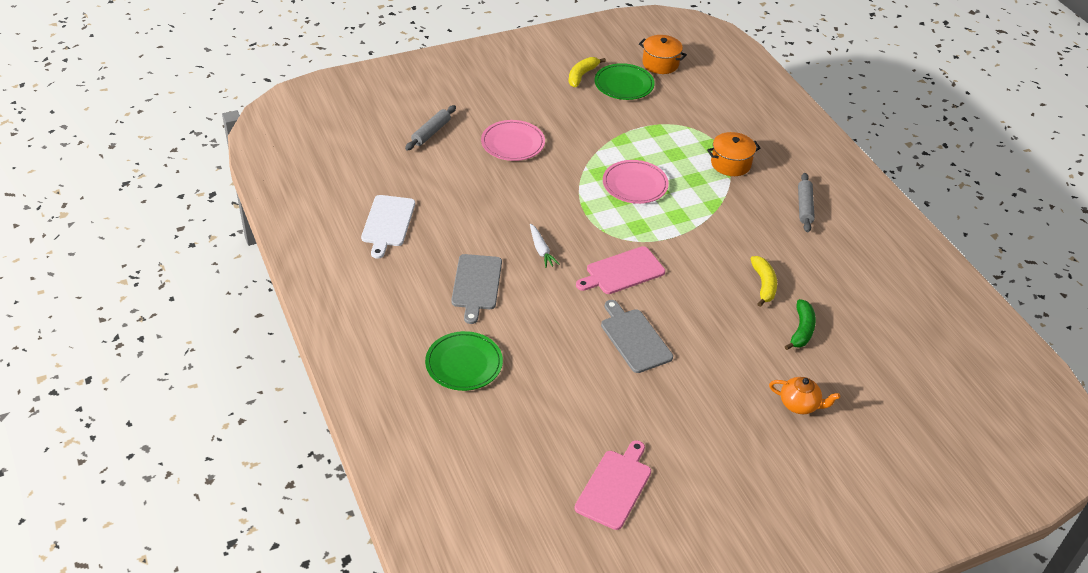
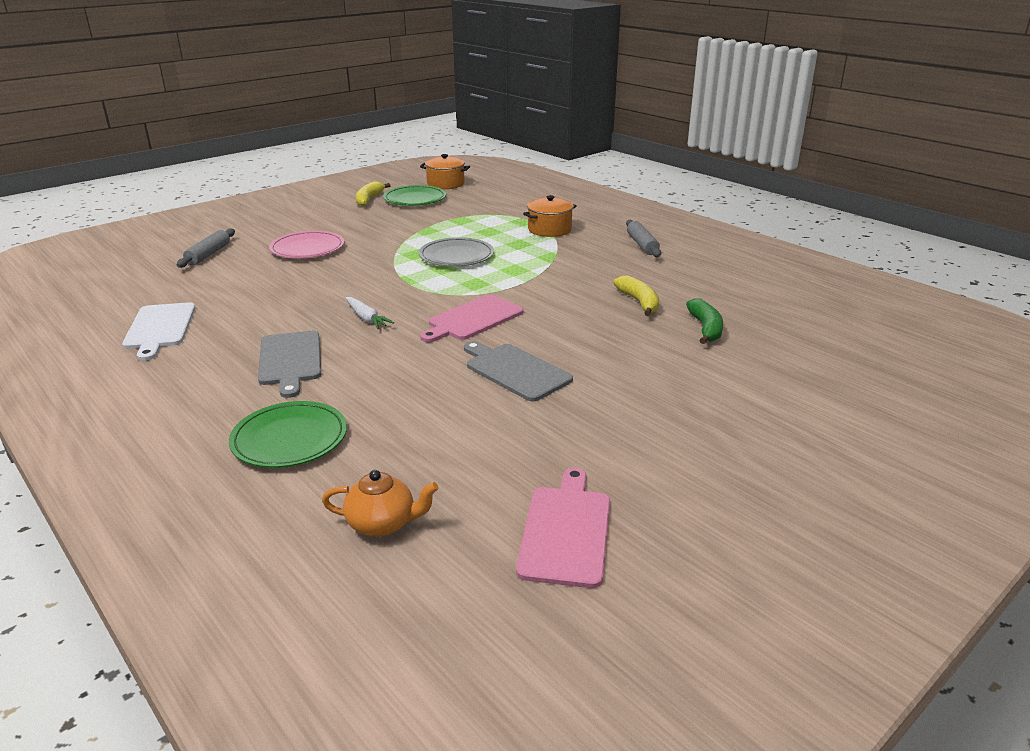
camera: 15 degrees left, 15 degrees down
(635, 185) = (456, 256): pink plate -> grey plate
(799, 404) = (752, 390): orange teapot -> orange teapot (382, 524)

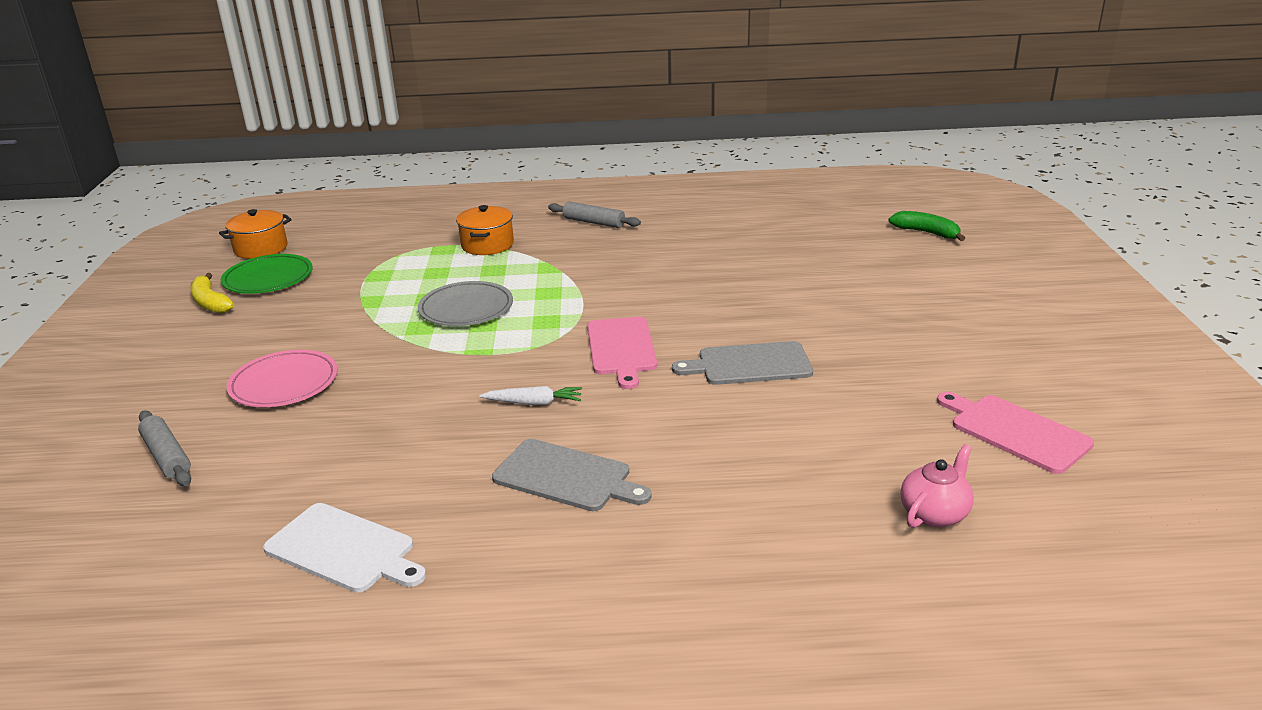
camera: 50 degrees left, 0 degrees up
(289, 439) = (736, 523): green plate -> none
(382, 524) = (934, 513): orange teapot -> pink teapot
(639, 302) = (701, 267): yellow banana -> none
(705, 328) = (783, 262): green banana -> green banana (926, 233)

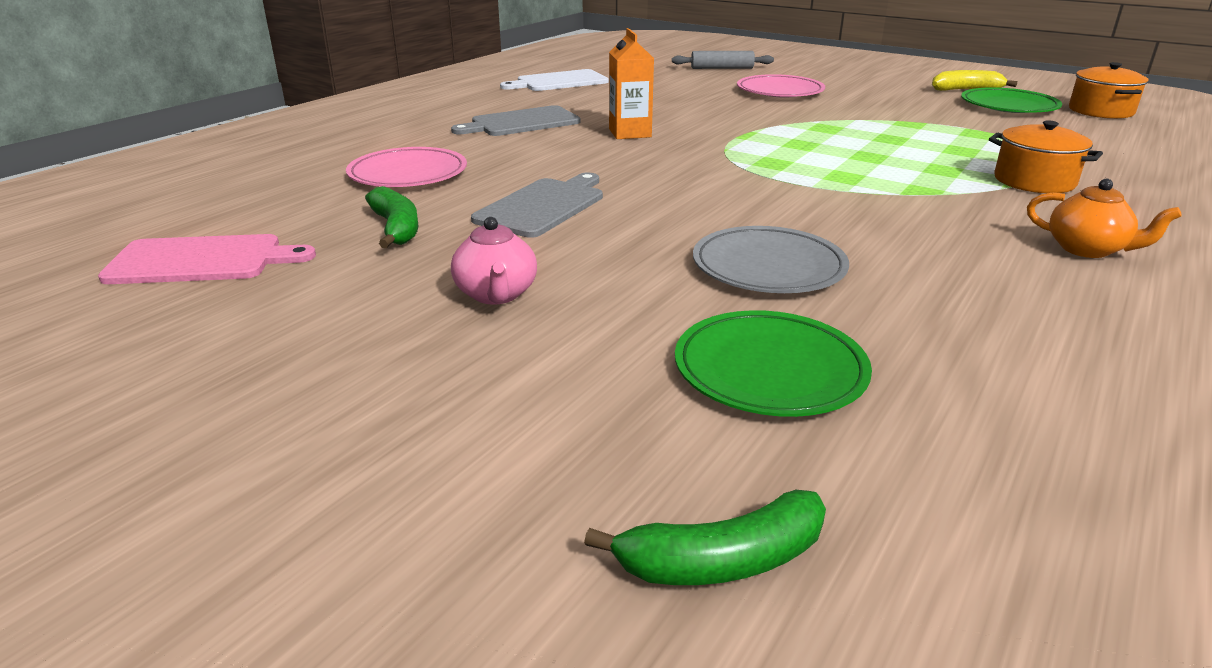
camera: 125 degrees right, 0 degrees up
(466, 308) = (847, 145): grey plate -> grey plate (768, 267)
(534, 403) = (630, 133): white carrot -> orange carton
(594, 222) = (1087, 249): grey rolling pin -> orange teapot
(621, 348) = (667, 173): pink cutting board -> none
(780, 452) = (408, 174): none -> pink plate
(821, 252) = (769, 370): none -> green plate
(864, 395) = (396, 228): none -> green banana
(934, 513) = (241, 189): pink teapot -> pink teapot (496, 294)

